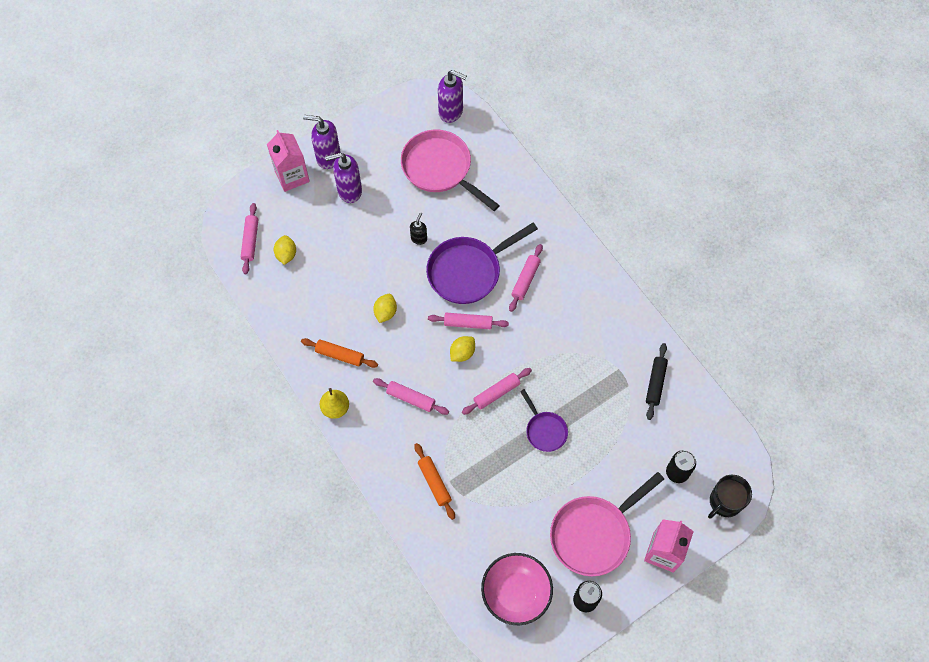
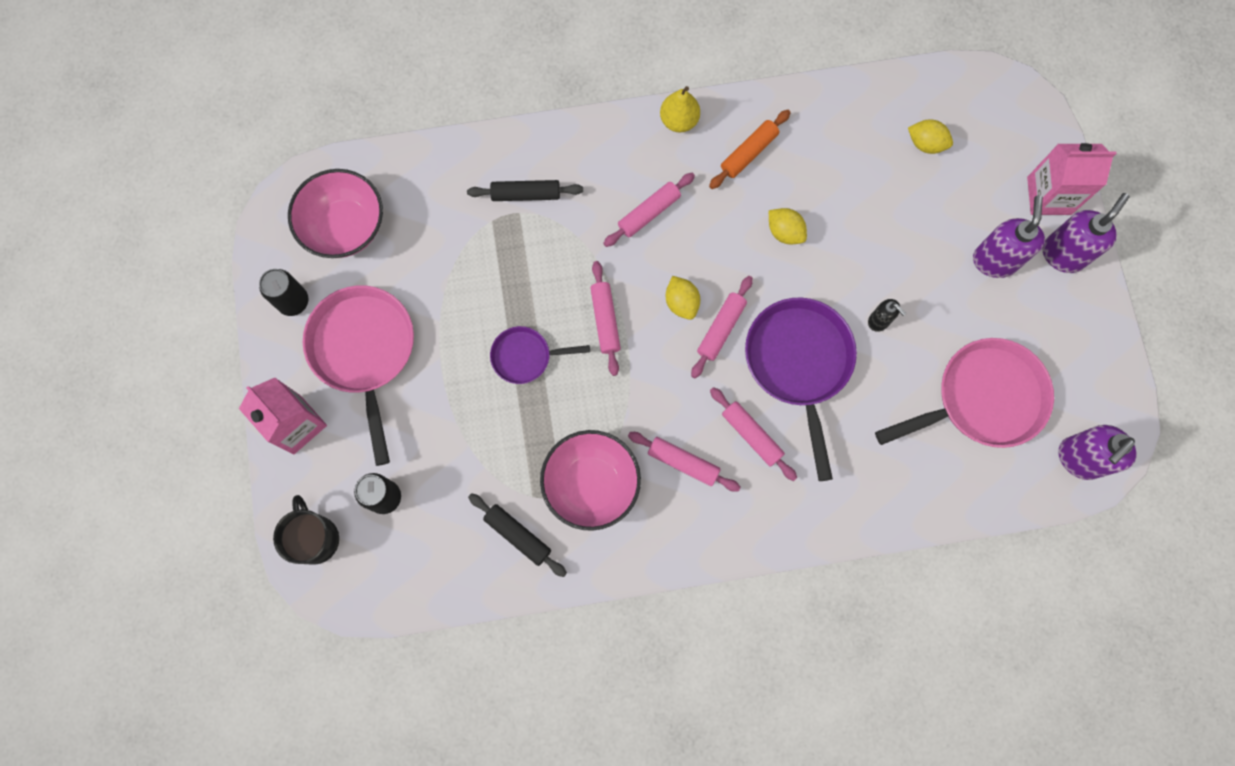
camera: 115 degrees right, 10 degrees up
(250, 241) = (965, 108): pink rolling pin -> pink rolling pin (683, 462)
(434, 482) = (526, 194): orange rolling pin -> black rolling pin
(603, 355) = (591, 484): none -> pink bowl

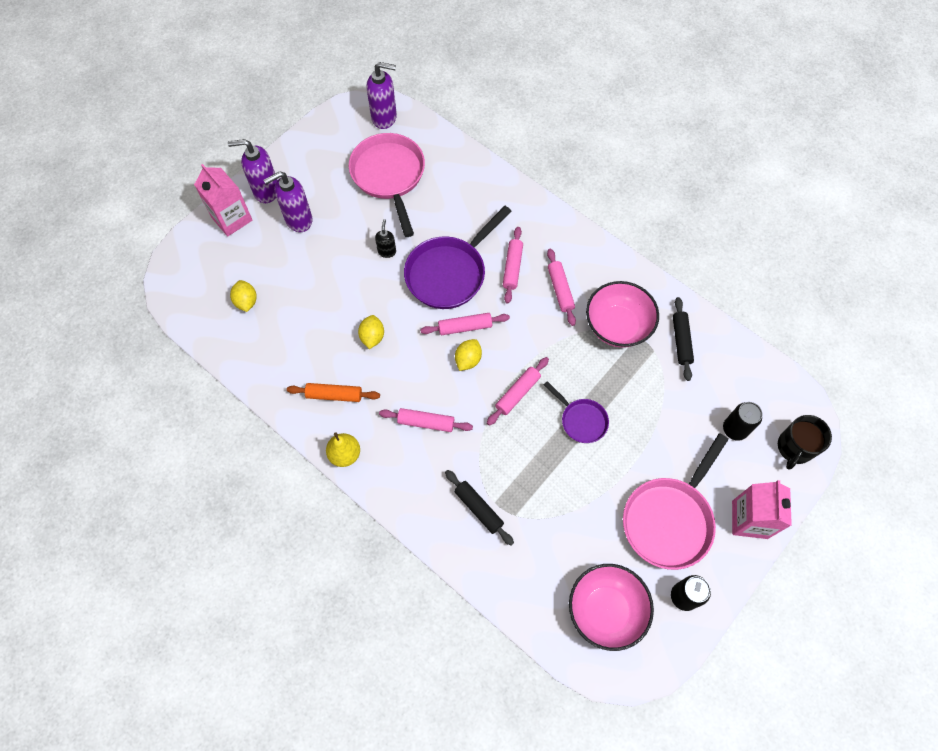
camera: 130 degrees left, 10 degrees down
(982, 399) = (389, 176): pink pan -> pink pan turned 45 degrees clockwise

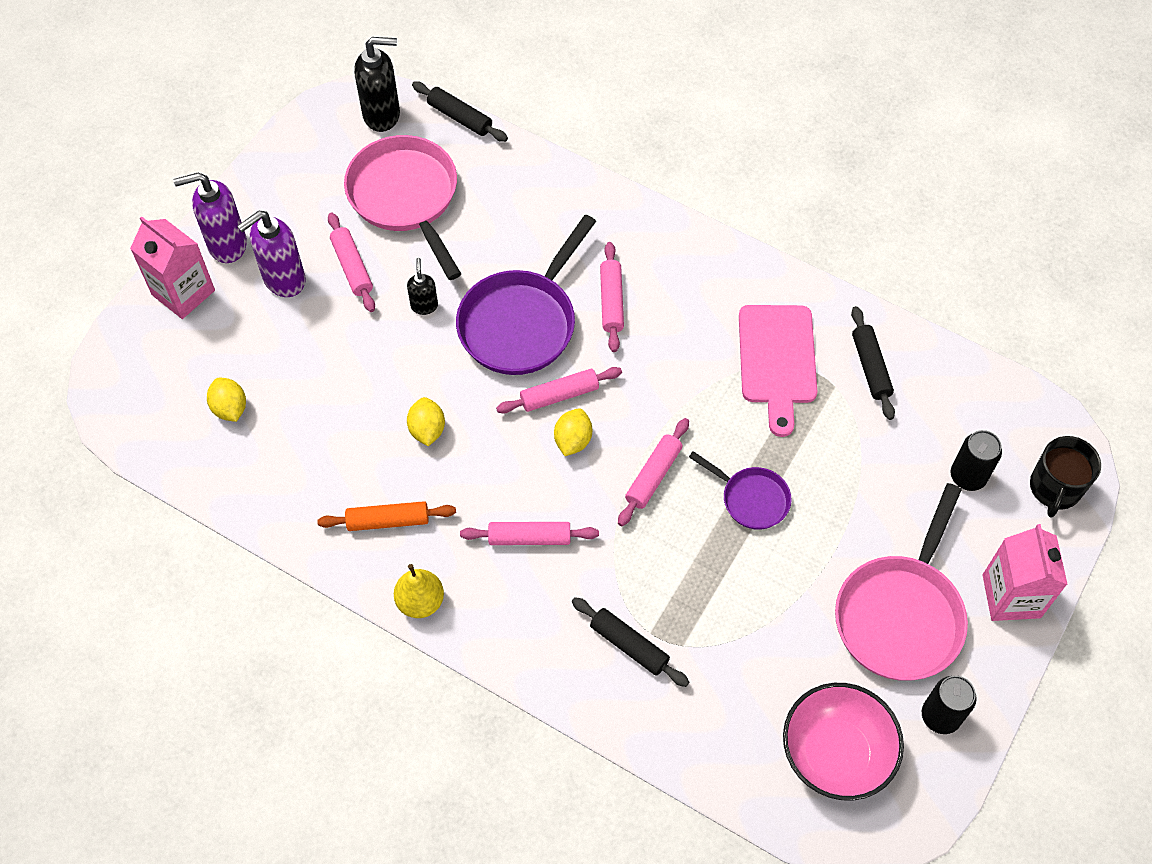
camera: 10 degrees left, 5 degrees down
(384, 117) = (382, 115): purple soap dispenser -> black soap dispenser
(435, 126) = (460, 117): none -> black rolling pin
(560, 290) = (686, 322): pink rolling pin -> pink rolling pin (352, 267)
(617, 326) = (777, 360): pink bowl -> pink cutting board

